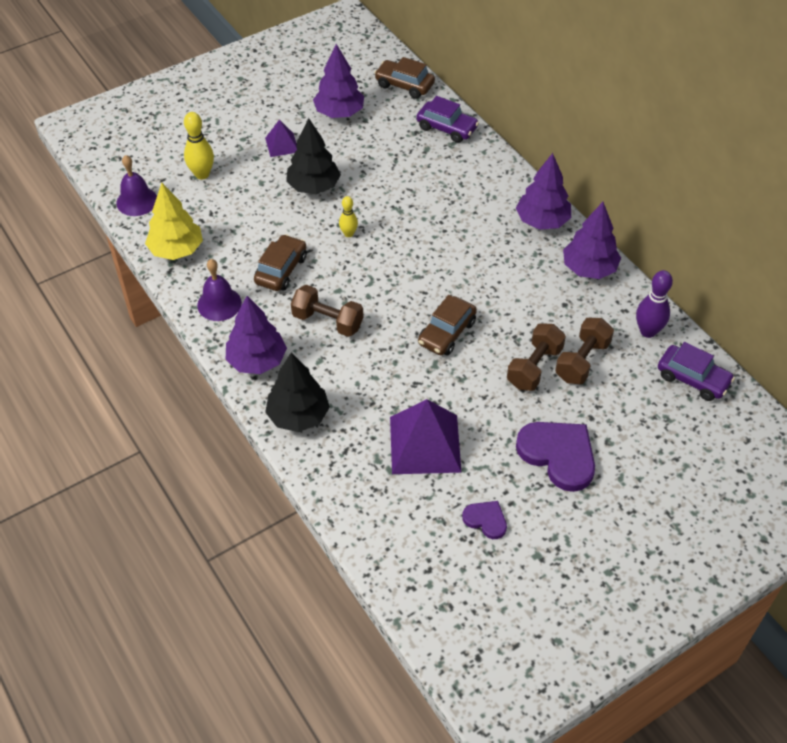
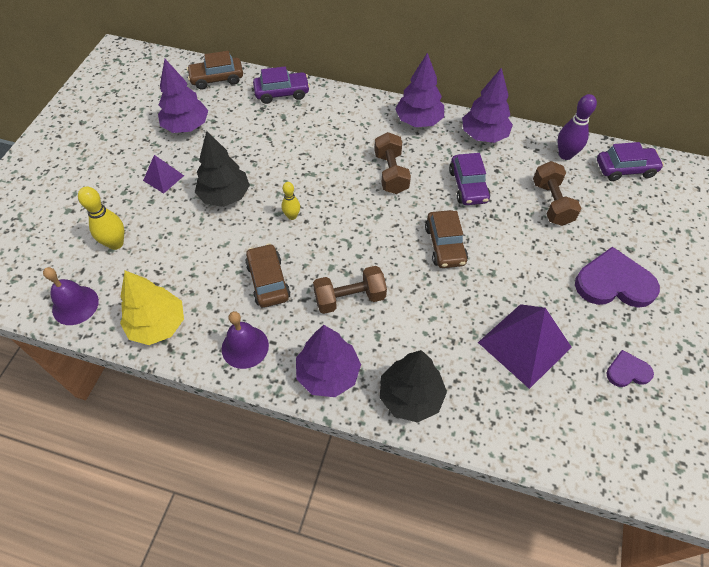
camera: 40 degrees left, 5 degrees up
(522, 300) = (468, 186): none -> purple car
(534, 367) = (528, 229): brown dumbbell -> brown dumbbell (391, 173)

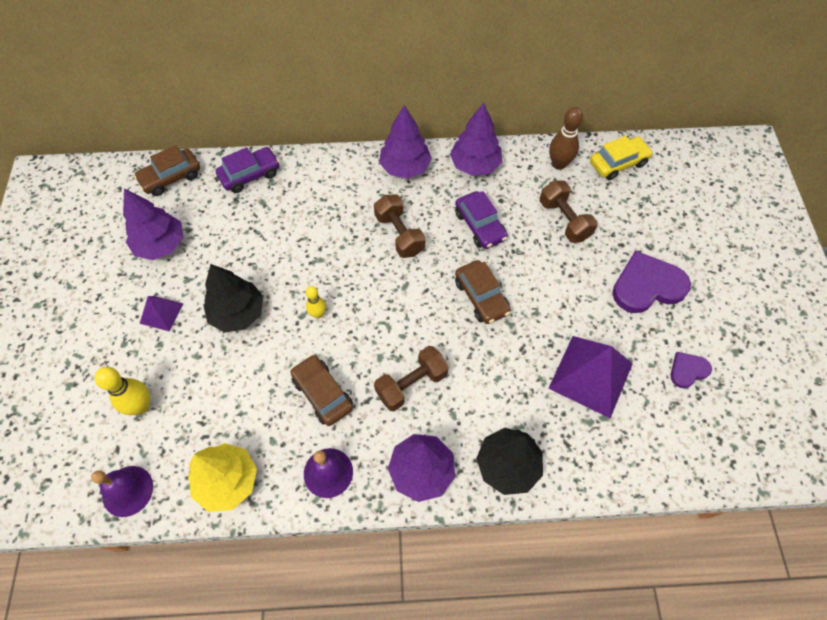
camera: 20 degrees left, 5 degrees up
(565, 155) = (559, 164): purple bowling pin -> brown bowling pin
(625, 169) = (618, 163): purple car -> yellow car

